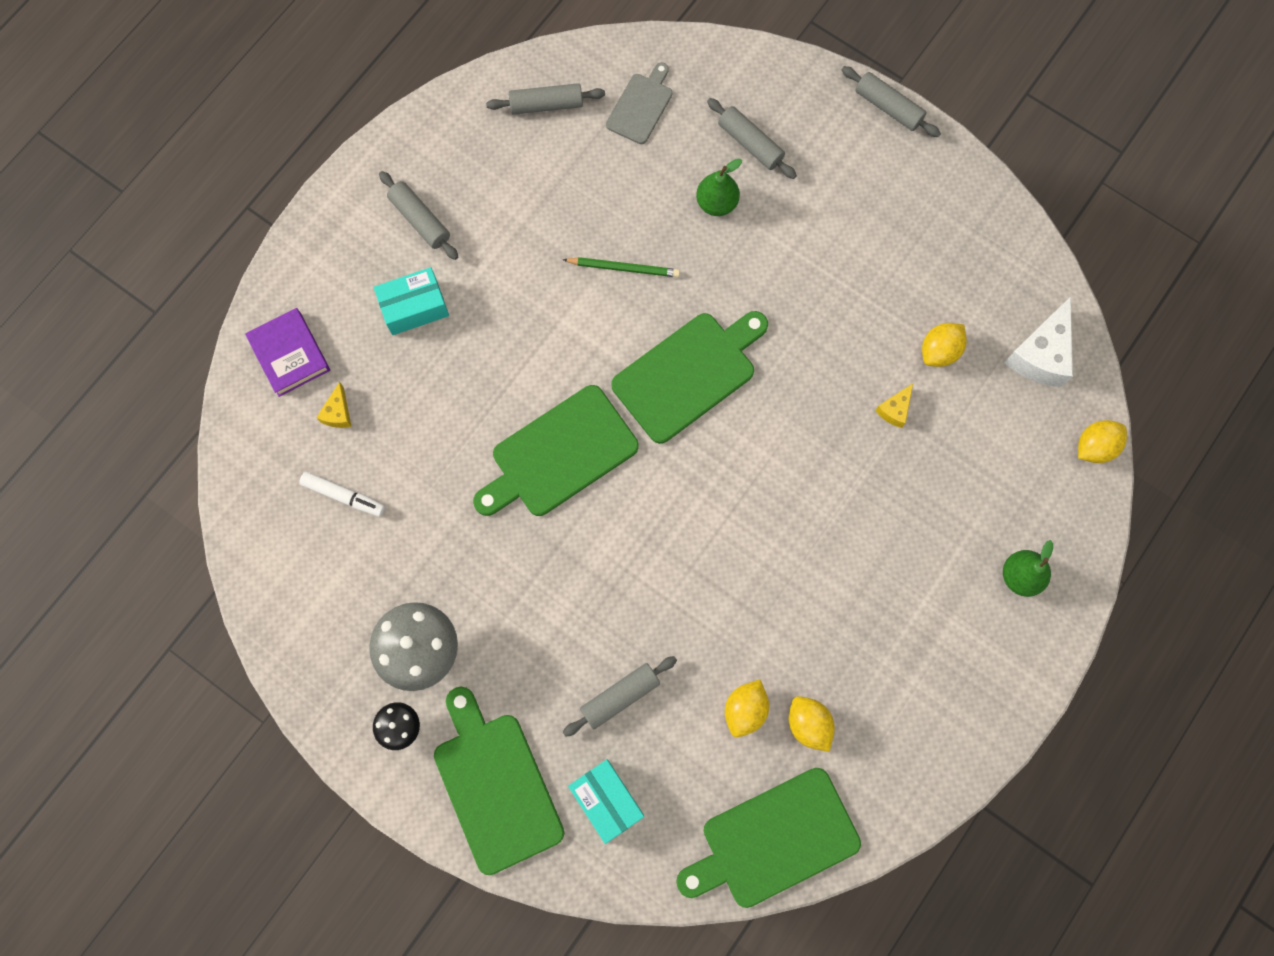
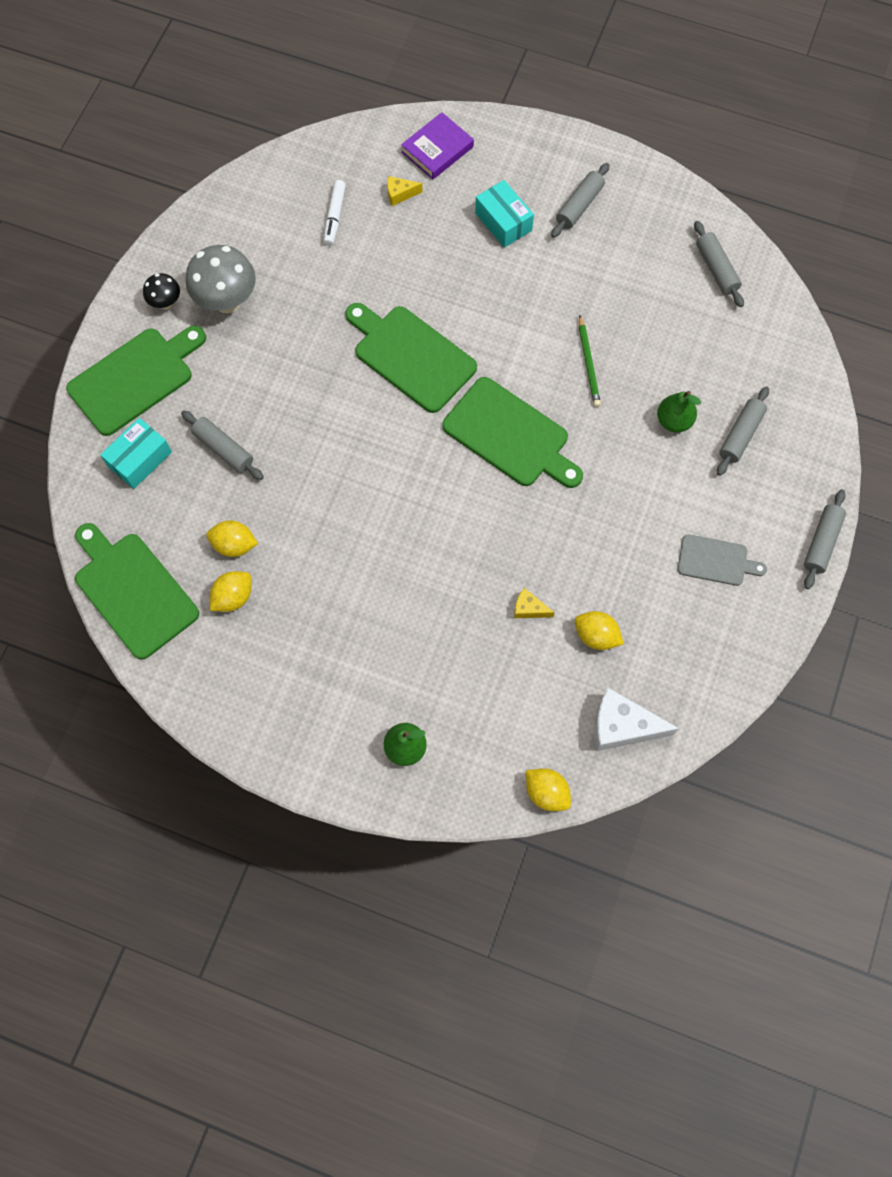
camera: 75 degrees right, 5 degrees down
(641, 106) = (743, 340): grey cutting board -> grey cutting board (716, 561)

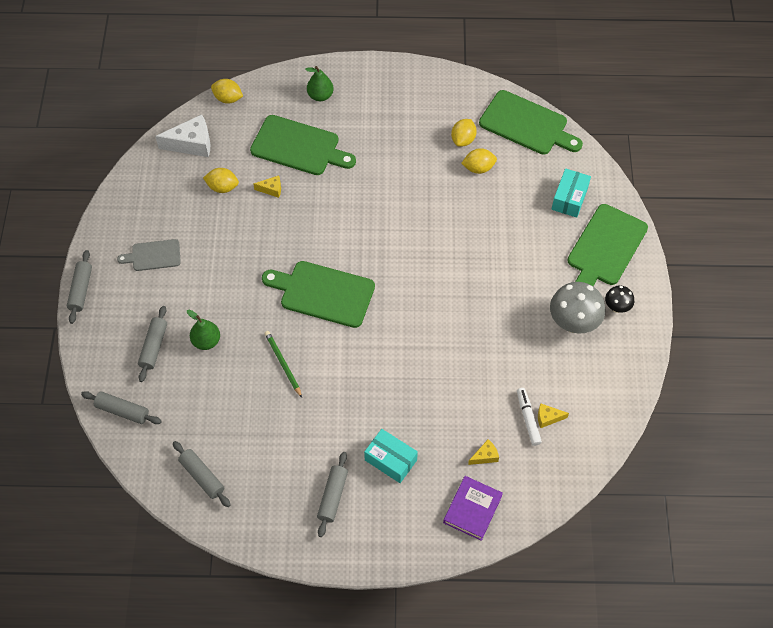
camera: 160 degrees right, 10 degrees down
(223, 449) = (517, 222): grey rolling pin -> grey rolling pin (122, 411)
(312, 210) = (548, 418): none -> yellow cheese
(411, 356) = (418, 327): green cutting board -> green cutting board (298, 147)

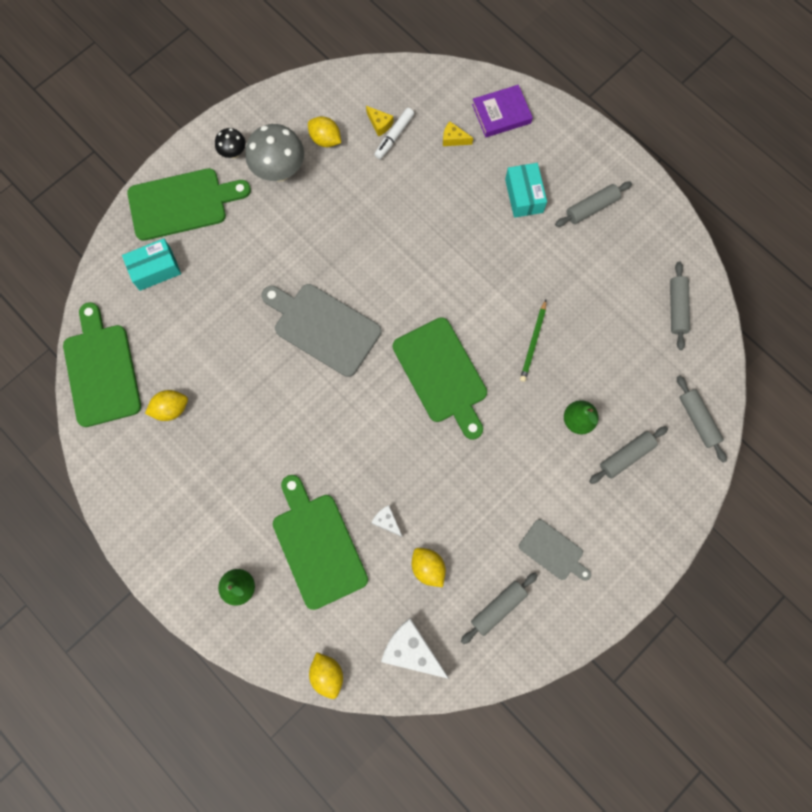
camera: 135 degrees left, 15 degrees up
(81, 290) = (647, 576): grey rolling pin -> grey rolling pin (498, 608)
(271, 189) = (387, 521): yellow cheese -> white cheese
(428, 256) = (323, 327): none -> grey cutting board
(478, 168) = (191, 368): yellow lemon -> yellow lemon (325, 139)

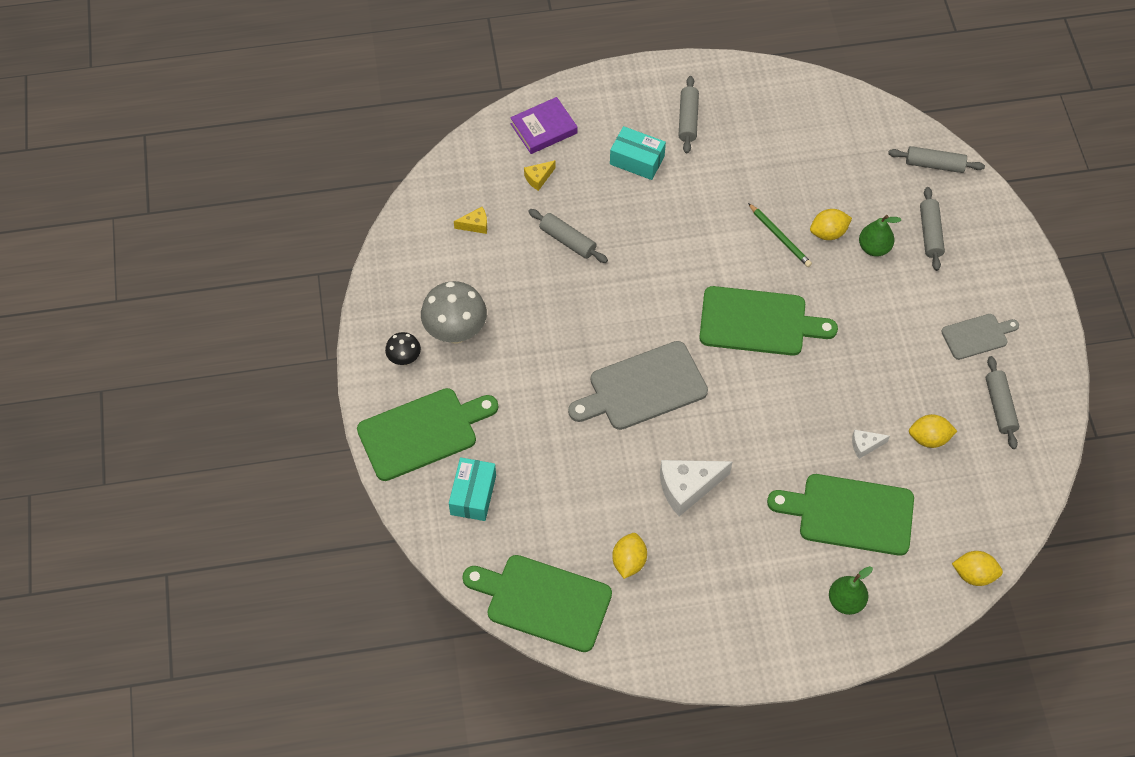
camera: 55 degrees left, 15 degrees down
(182, 204) = (422, 432): green cutting board -> green cutting board turned 45 degrees clockwise
(325, 139) = (454, 276): yellow lemon -> yellow lemon (828, 233)
(394, 136) = (497, 221): white marker -> none
(411, 650) = (994, 495): white cheese -> white cheese (687, 488)
(501, 114) = (544, 128): purple book -> purple book turned 45 degrees clockwise
(677, 308) = (826, 117): grey rolling pin -> grey rolling pin (567, 240)

